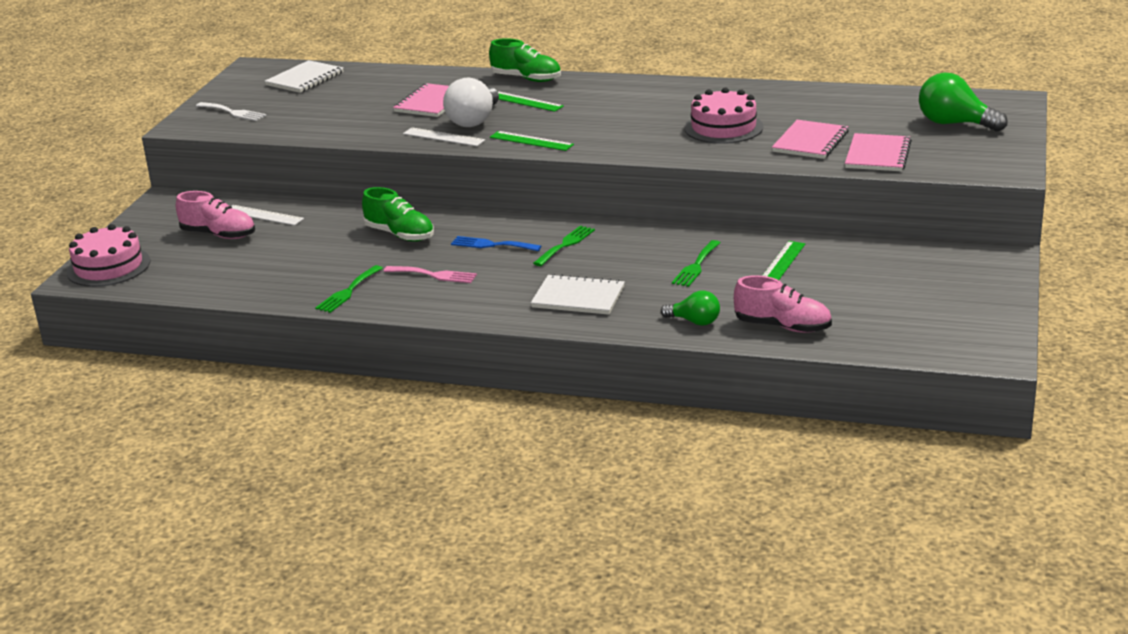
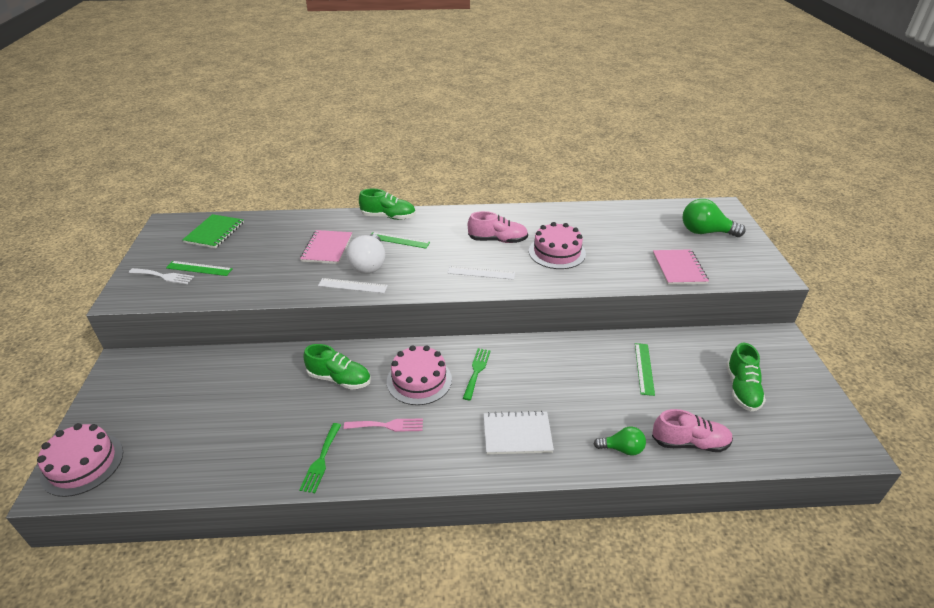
camera: 20 degrees left, 10 degrees up
(219, 235) = (180, 402): pink shoe -> pink shoe (498, 240)
(263, 215) = (214, 372): white ruler -> white ruler (481, 273)
(305, 79) = (214, 232): white notebook -> green notebook
(491, 245) = (419, 380): blue fork -> pink cake
(531, 141) = (424, 282): green ruler -> green ruler (199, 268)
(696, 266) = (586, 381): green fork -> none
(810, 142) = (625, 260): pink notebook -> none
(895, 293) = (742, 389): none -> green shoe

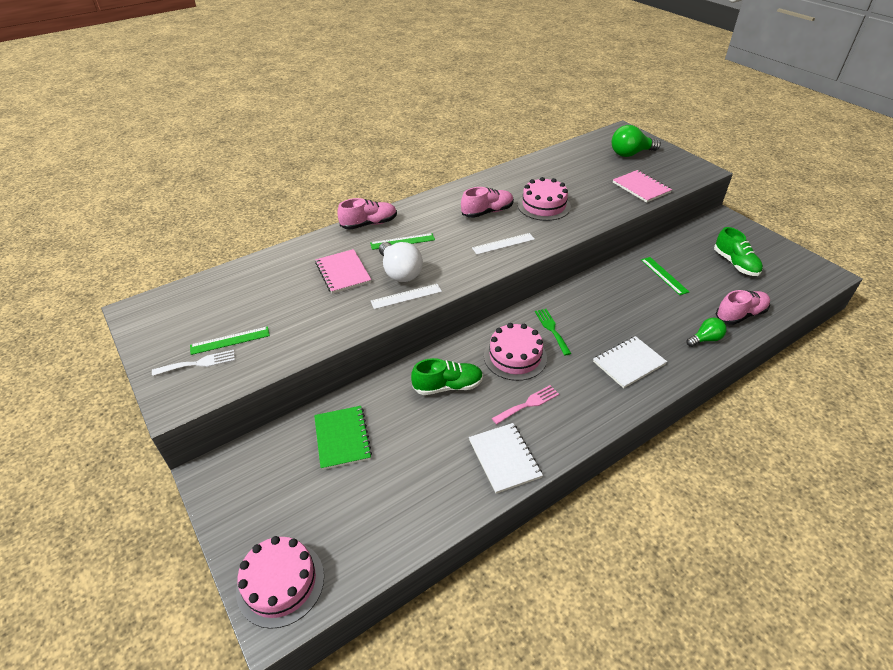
camera: 30 degrees left, 5 degrees up
(214, 232) = (204, 300): green notebook -> green notebook (342, 438)
(321, 460) = (504, 458): green fork -> white notebook
(388, 217) = (369, 224): green shoe -> pink shoe

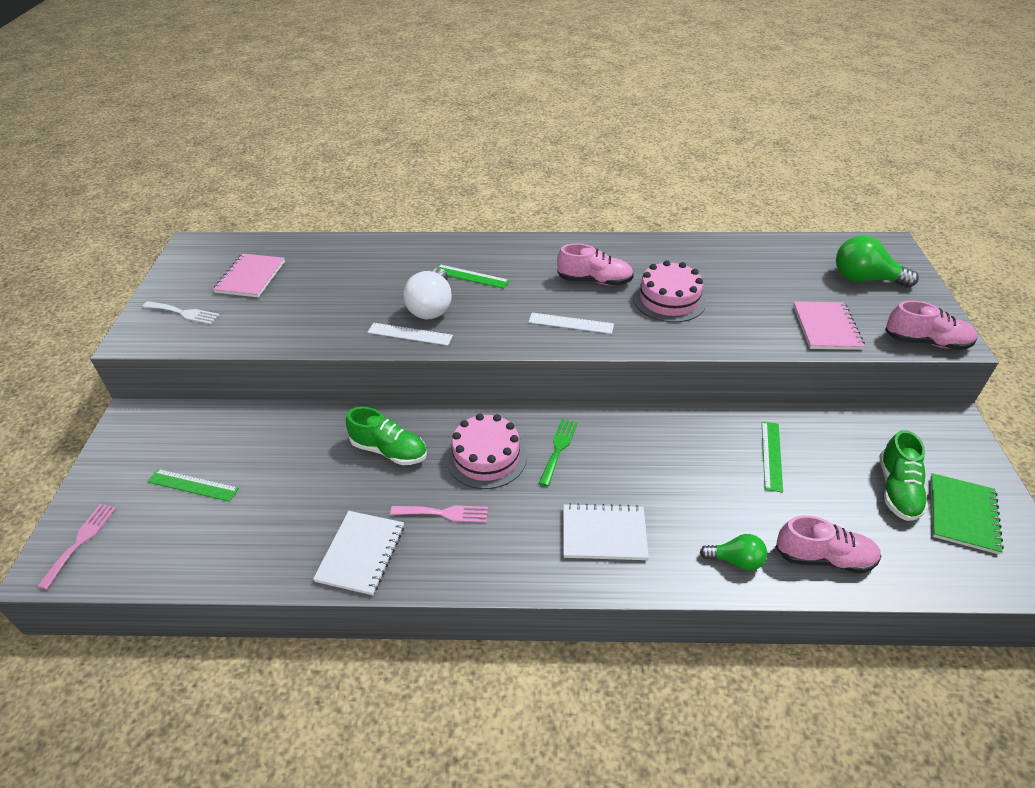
camera: 35 degrees right, 0 degrees up
(230, 340) = (226, 304): green ruler -> green ruler (193, 485)
(280, 583) = (81, 541): pink cake -> pink fork
(342, 438) = (251, 446): green notebook -> green notebook (962, 514)
(343, 272) = (381, 284): pink notebook -> pink notebook (250, 277)
(369, 224) = (460, 245): pink shoe -> pink shoe (926, 342)

